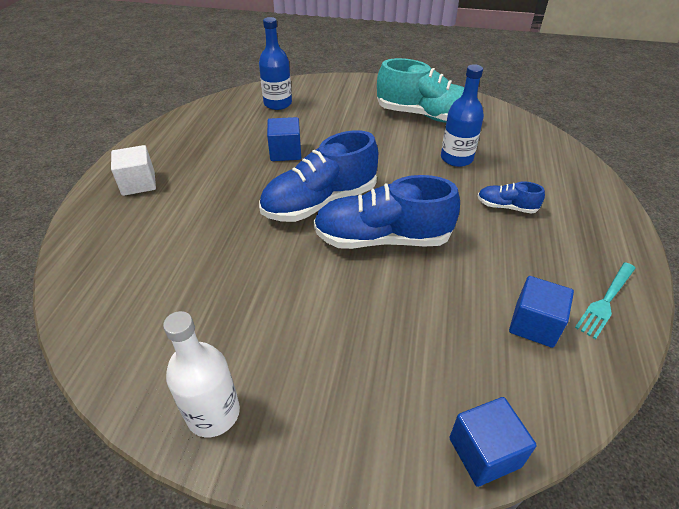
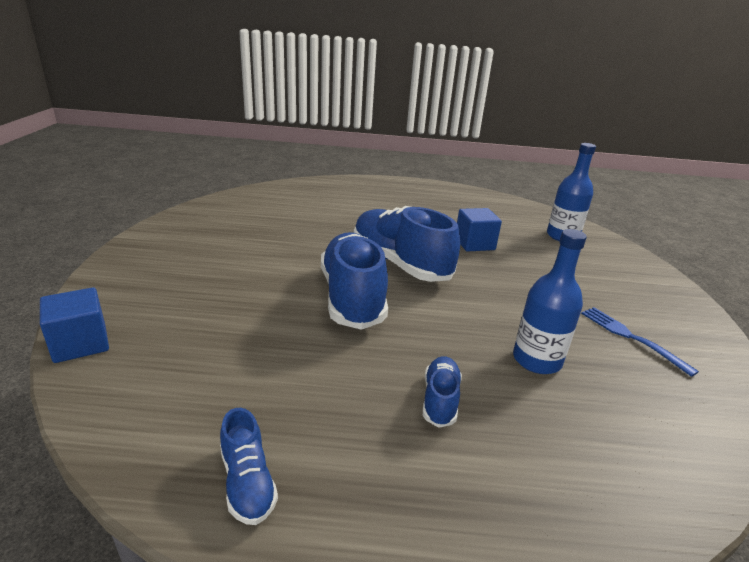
camera: 80 degrees right, 15 degrees down
(138, 183) = (397, 192): white cube -> none
(213, 413) = (172, 233): white bottle -> none
(425, 116) = (631, 337): turquoise shoe -> blue fork
(534, 324) = (217, 397): blue cube -> none
(606, 301) = (247, 482): turquoise fork -> blue shoe

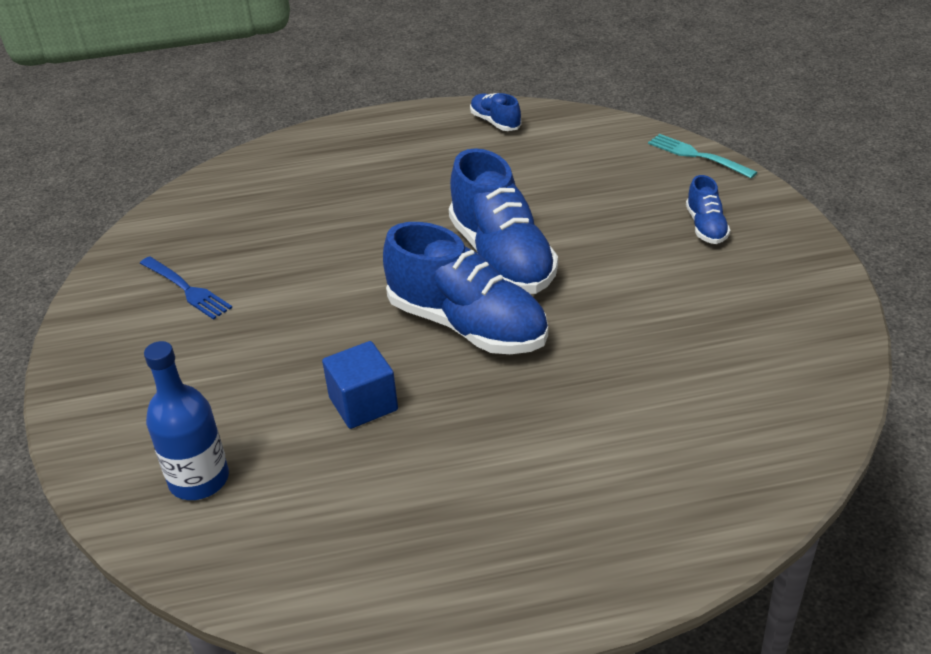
camera: 170 degrees right, 10 degrees up
(80, 343) = (697, 156): blue cube -> turquoise fork
(440, 400) = (386, 188): blue shoe -> blue shoe (706, 227)
(537, 360) = (299, 239): blue bottle -> none

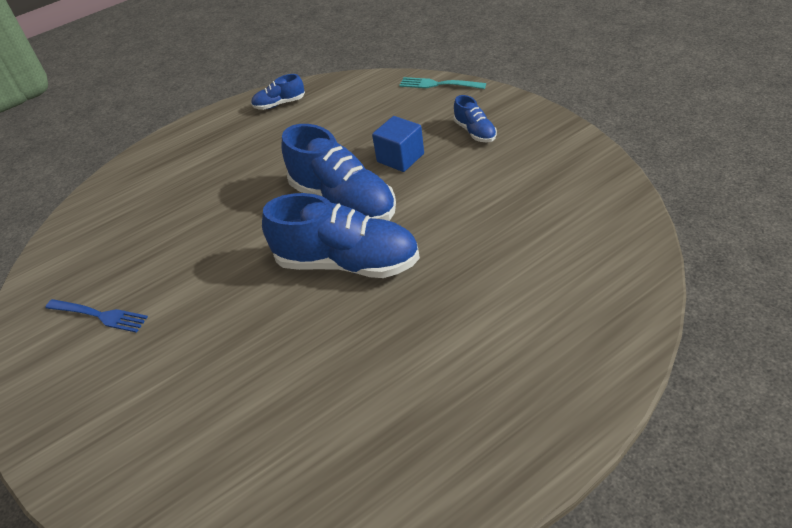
camera: 20 degrees left, 5 degrees up
(199, 480) = (198, 475): blue bottle -> none
(363, 404) = (302, 355): blue cube -> blue cube (400, 158)
(495, 122) = (279, 104): blue shoe -> blue shoe turned 45 degrees counterclockwise

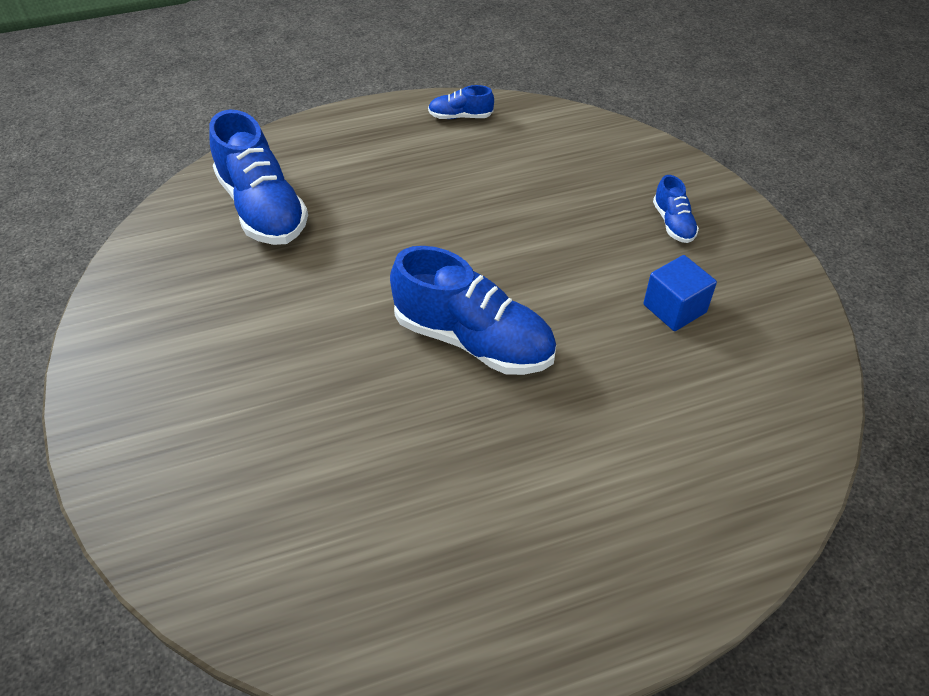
camera: 10 degrees right, 5 degrees up
(99, 315) = (192, 313): blue fork -> none
(343, 202) = (493, 264): blue shoe -> blue shoe (262, 208)
(400, 158) = (575, 229): blue cube -> blue cube (674, 308)
(438, 84) = (652, 148): turquoise fork -> none

